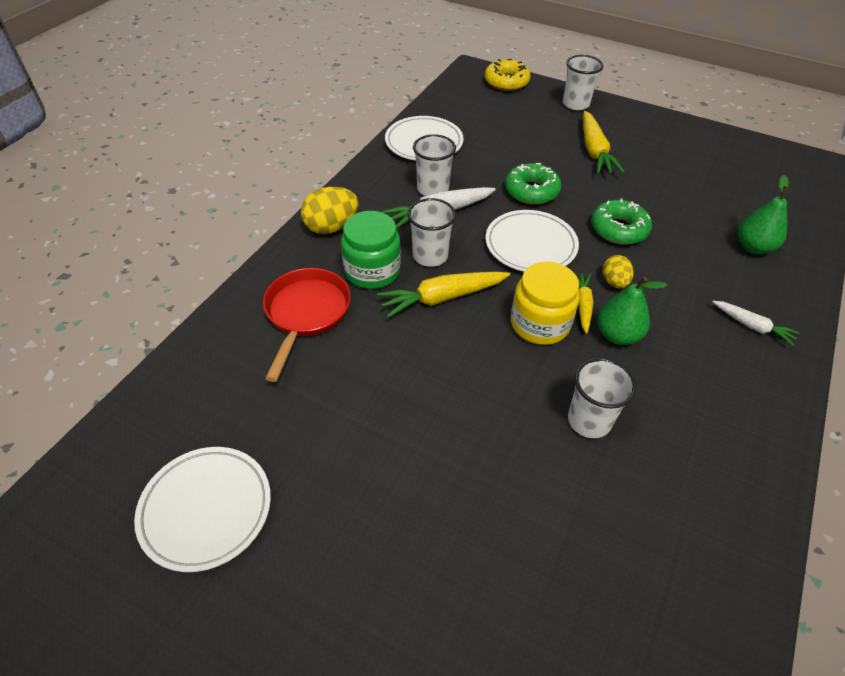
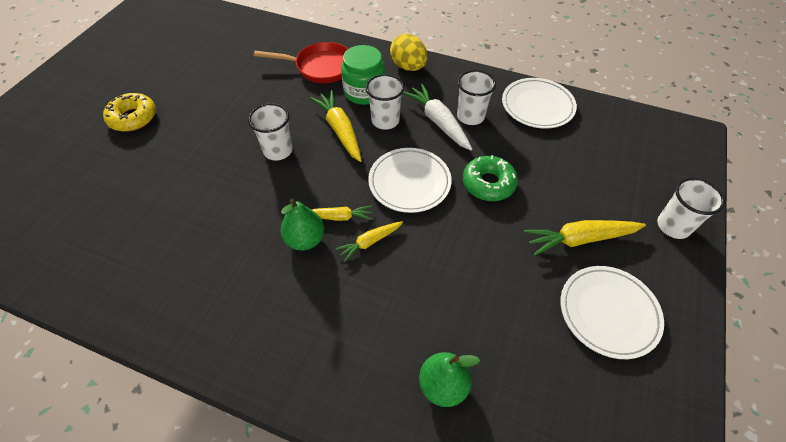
camera: 85 degrees right, 5 degrees up
(206, 509) = (186, 54): white plate -> white plate (608, 313)
(506, 82) = (685, 162): yellow donut -> yellow donut (133, 118)
(539, 324) = (316, 188): yellow jar -> none
(589, 420) = (221, 215): white cup -> white cup (278, 150)
(614, 282) = (369, 242): yellow egg -> yellow carrot
(619, 229) = (446, 252): green donut -> none
(752, 326) = (319, 356): white carrot -> none

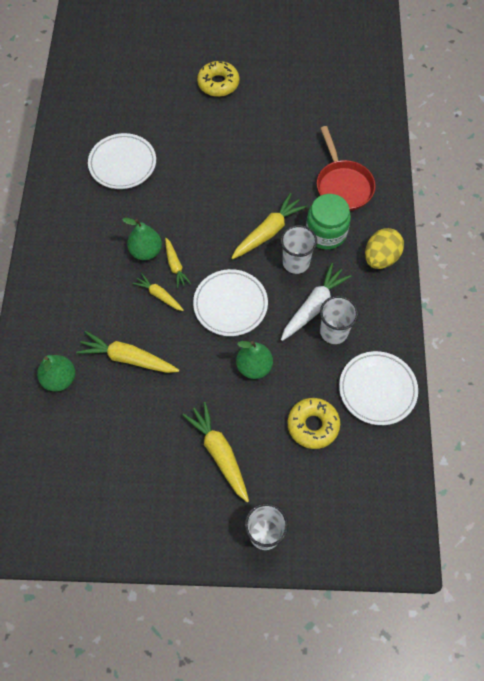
camera: 70 degrees right, 10 degrees up
(278, 150) = (226, 196): white cup -> none
(439, 296) = (127, 358): none -> yellow carrot
(488, 183) = (254, 367): green donut -> green pear
(563, 158) = (313, 425): none -> yellow donut
(608, 313) = (153, 484): white plate -> white plate (122, 164)

